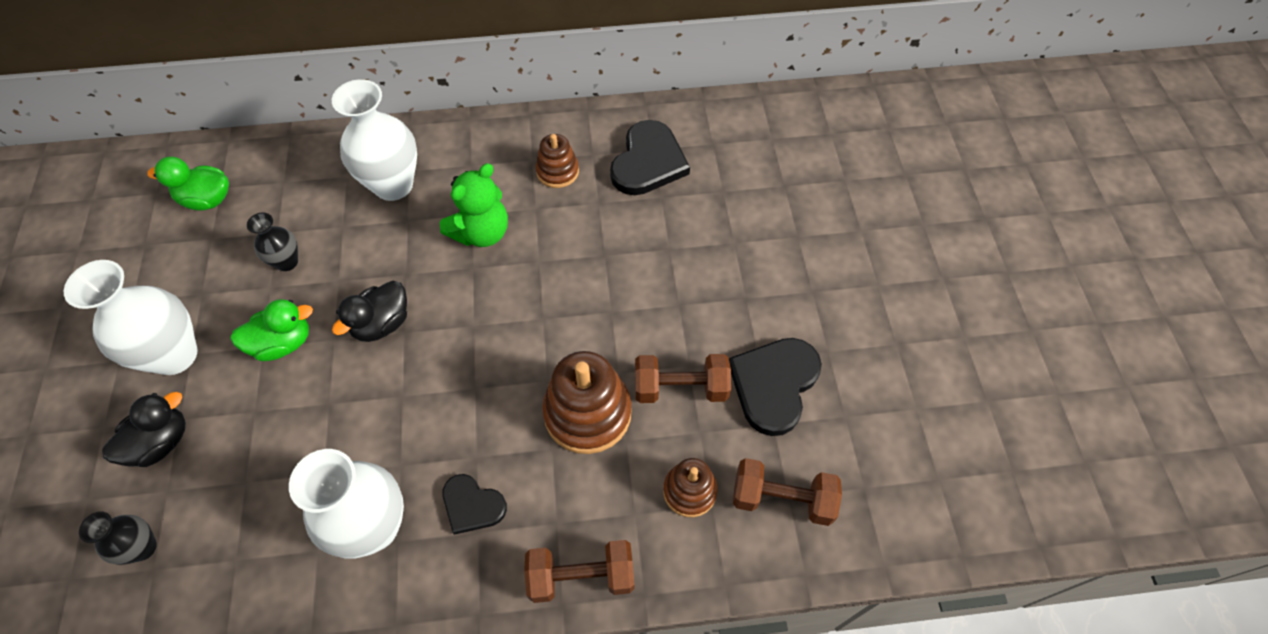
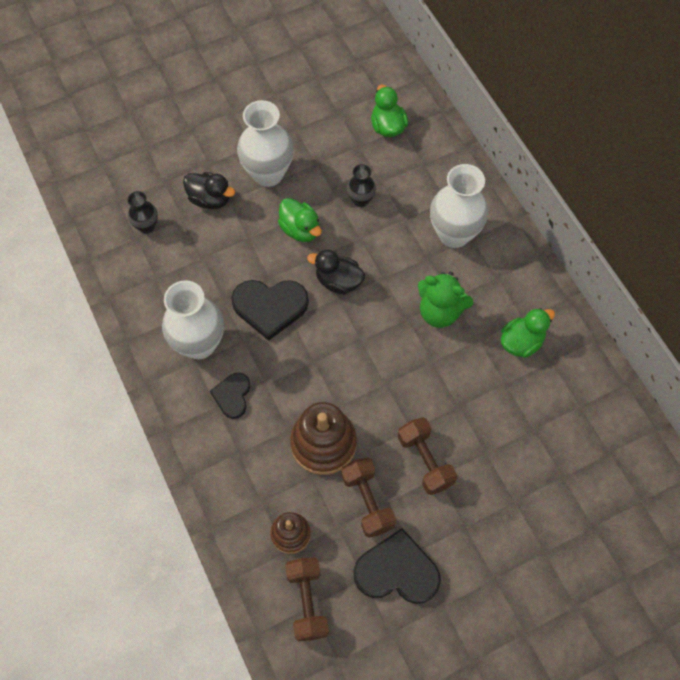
camera: 70 degrees right, 5 degrees up
(557, 171) = (521, 342): brown stacking toy -> green duck
(581, 576) = (208, 482): brown dumbbell -> brown dumbbell (425, 461)
(648, 162) = (564, 407): black heart -> black heart (270, 307)

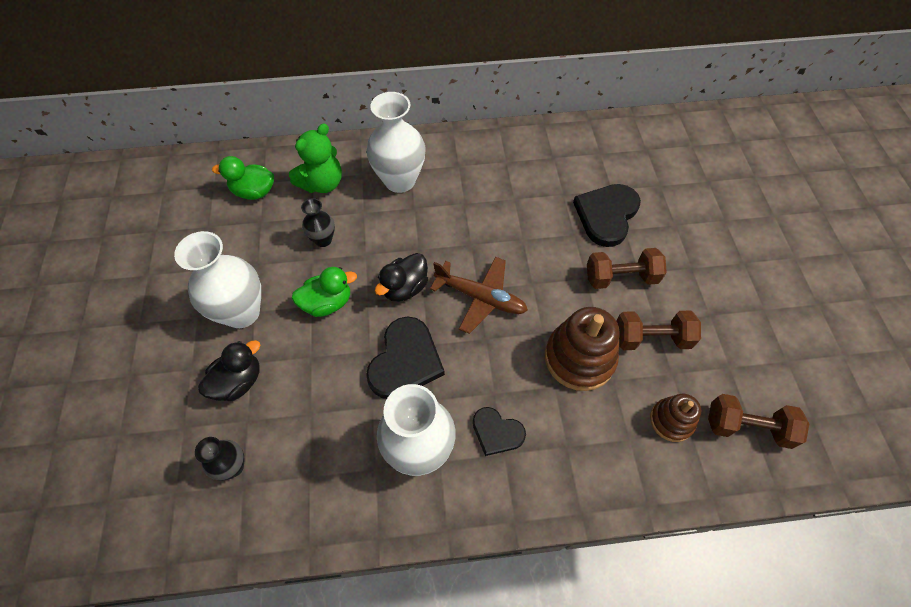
camera: 70 degrees left, 5 degrees down
(353, 345) = (481, 298): none -> brown plane
(397, 571) = (725, 336): black heart -> black heart (606, 215)
(440, 312) = (474, 217): green teddy bear -> green teddy bear (322, 183)
(521, 342) = (528, 170): green duck -> none

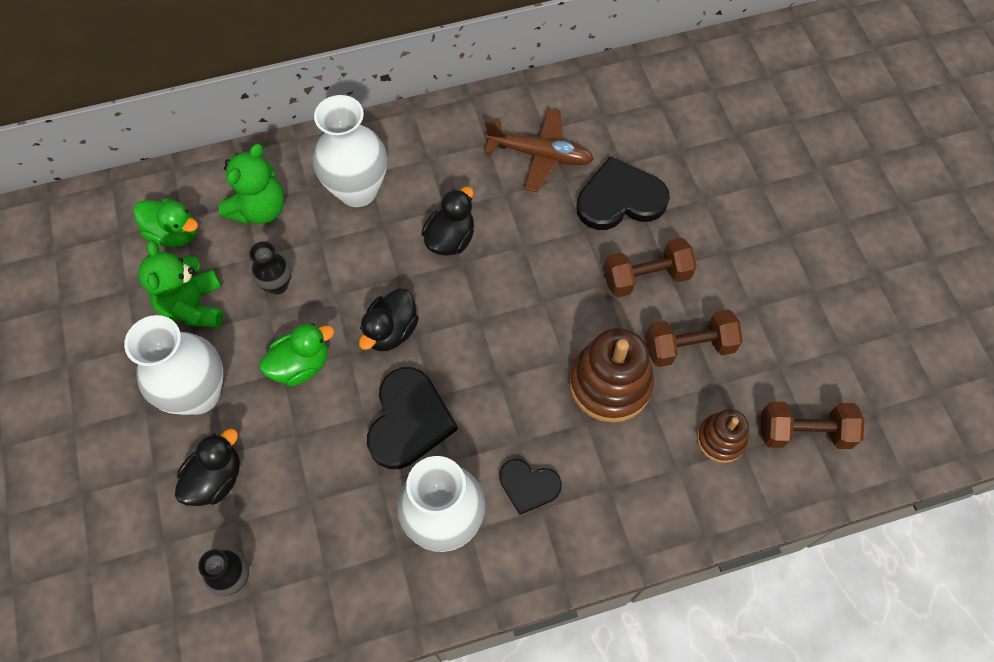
camera: 10 degrees left, 5 degrees up
(254, 192) = (174, 233): green duck -> green duck turned 150 degrees counterclockwise
(255, 246) = (193, 306): none -> green teddy bear
(465, 225) = (450, 239): none -> black duck
(481, 298) = (484, 329): brown plane -> brown plane (540, 155)
(606, 215) = (620, 199): black heart -> black heart turned 60 degrees clockwise

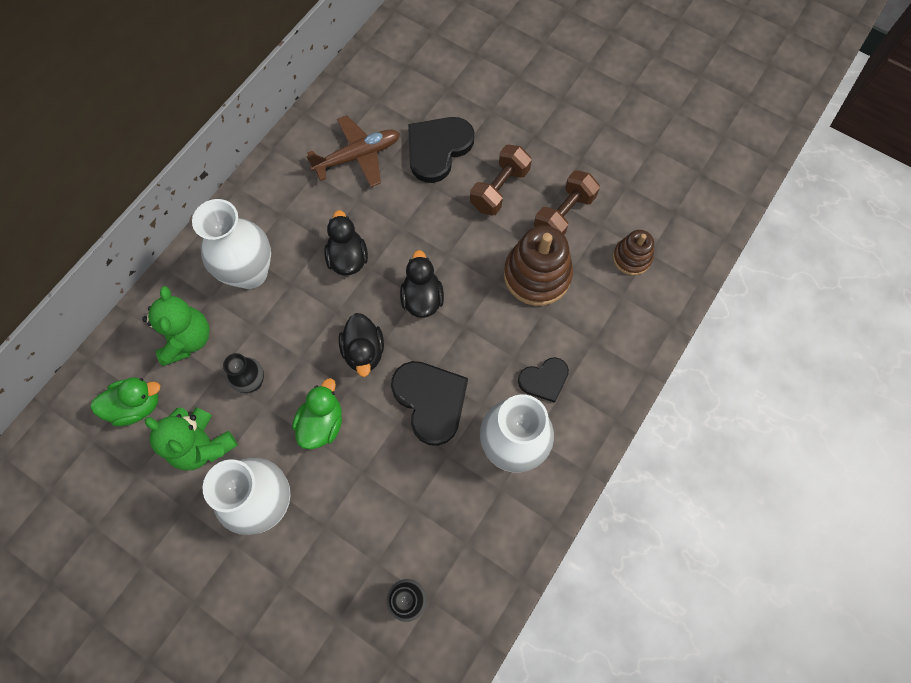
camera: 40 degrees left, 5 degrees up
(216, 479) = (334, 548): black duck -> black duck (422, 298)
(804, 432) = (674, 216): brown dumbbell -> none

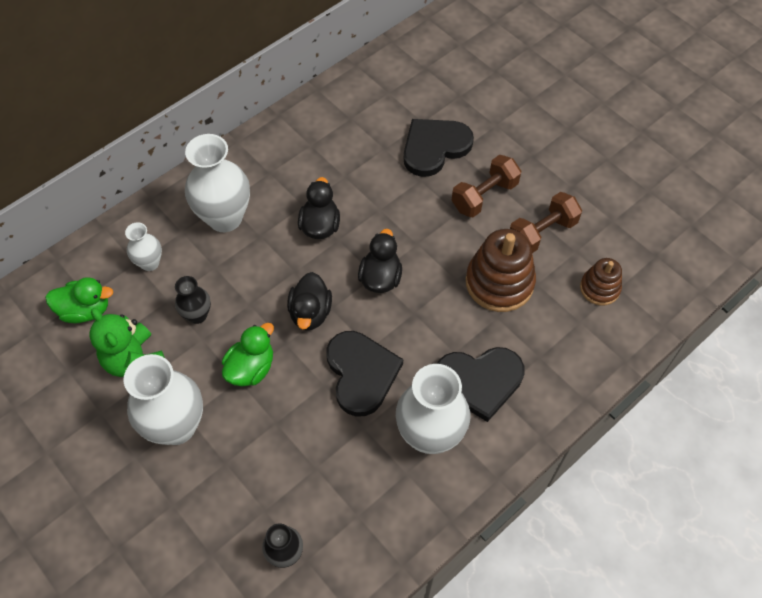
camera: 15 degrees right, 10 degrees down
(187, 339) = (150, 263): green teddy bear -> white vase
(358, 156) = (356, 138): brown plane -> none
(544, 380) = (479, 381): black heart -> black heart, size x1.69

